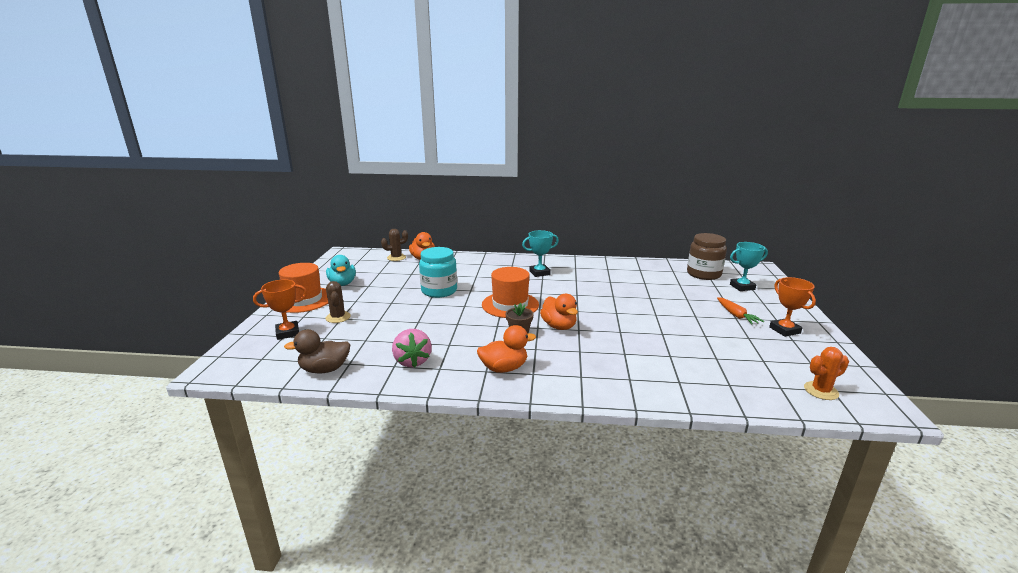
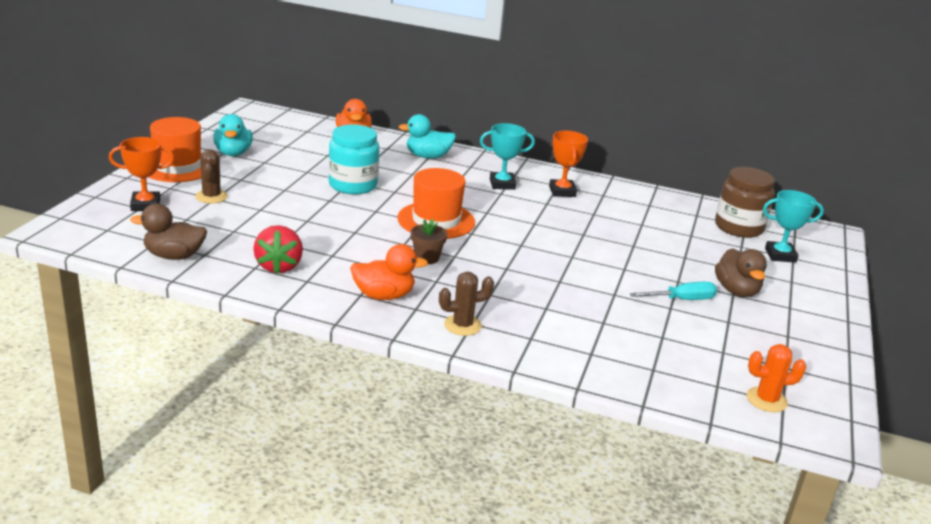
camera: 10 degrees right, 5 degrees up
(396, 257) = (318, 128): brown cactus -> brown cactus (462, 325)
(412, 361) = (279, 266): pink strawberry -> red strawberry
(480, 263) = (428, 156): none -> turquoise duck
(559, 326) = (483, 259): orange duck -> none
(708, 328) = (682, 300): none -> turquoise screwdriver
(736, 315) = (736, 291): orange carrot -> brown duck
(784, 330) = (788, 322): orange trophy -> orange trophy (562, 191)

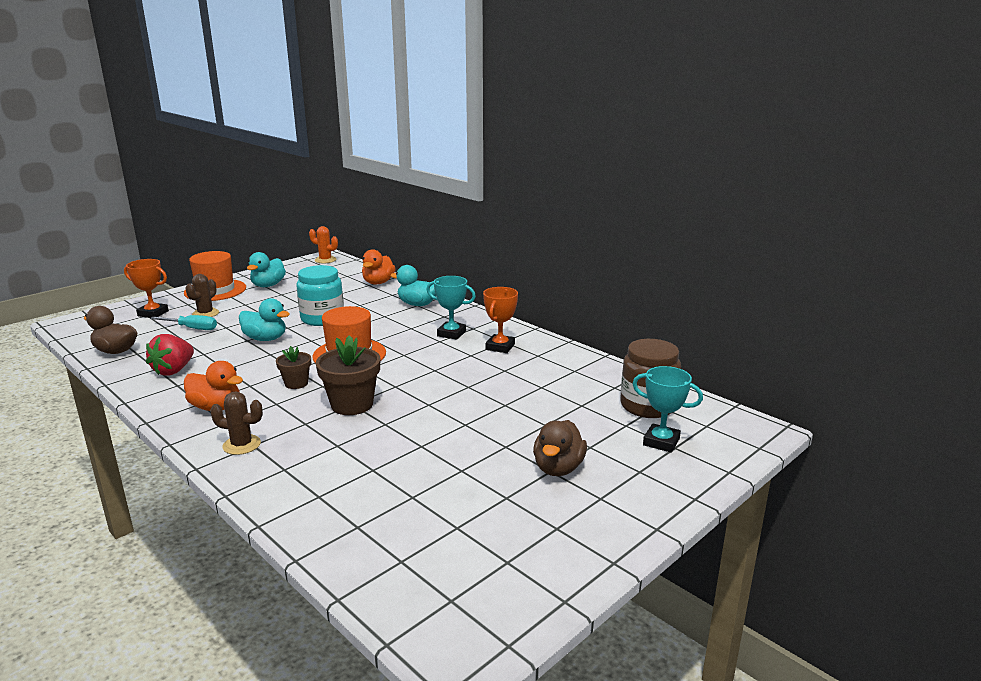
camera: 30 degrees right, 5 degrees down
(325, 216) = (265, 339): none -> turquoise duck
(507, 269) = (352, 405): none -> brown flower pot
(682, 300) = (484, 465): turquoise screwdriver -> turquoise screwdriver (192, 328)
(766, 400) = (435, 591): orange cactus -> orange cactus (325, 260)

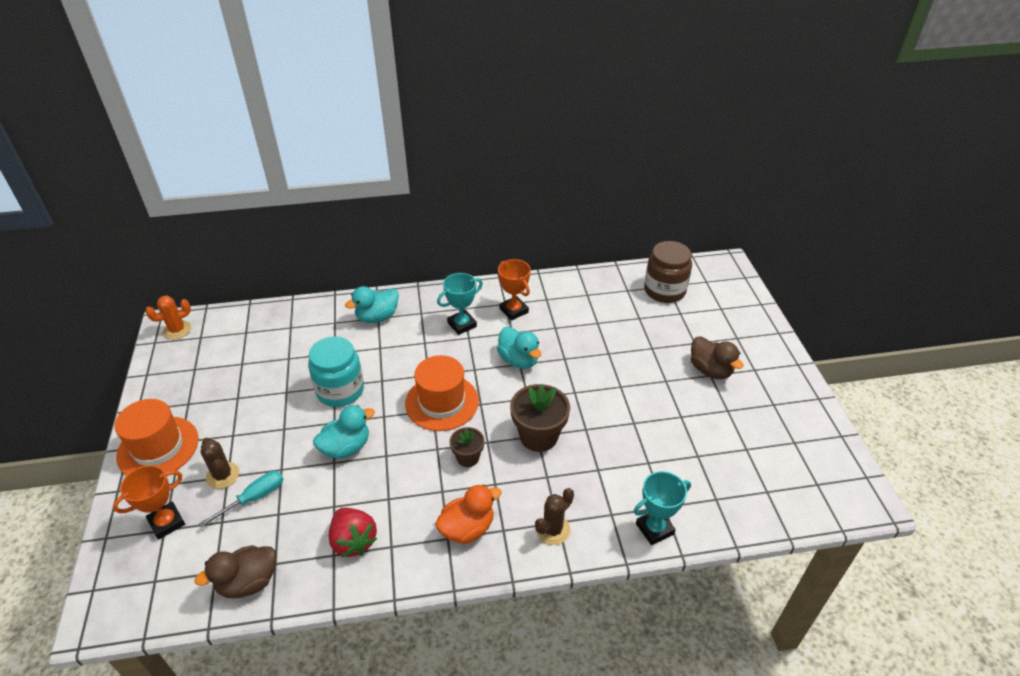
camera: 55 degrees left, 20 degrees up
(268, 285) = (198, 399): turquoise duck -> turquoise duck (519, 360)
(378, 282) = (293, 319): orange duck -> none
(661, 442) = (711, 310): turquoise trophy -> turquoise trophy (654, 529)

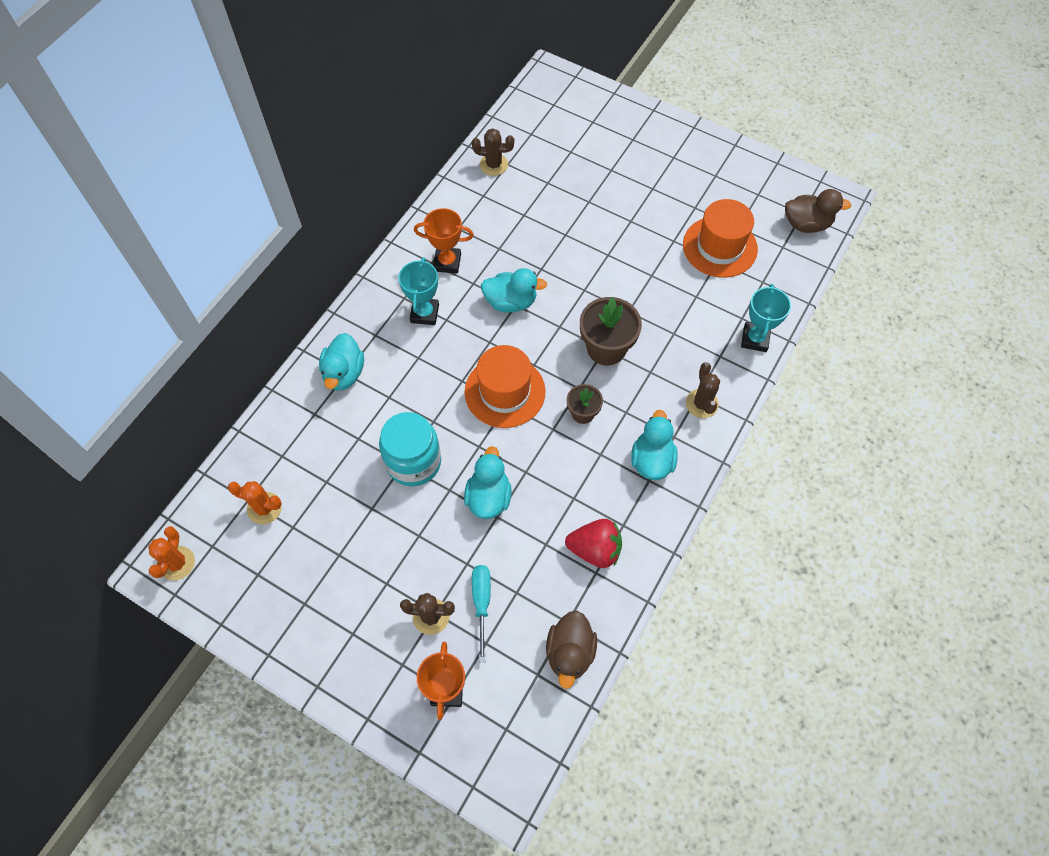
camera: 50 degrees left, 20 degrees up
(158, 447) = (342, 658): orange hat -> orange hat (720, 247)
(245, 343) = (264, 508): none -> orange cactus
(467, 528) = (652, 460): orange duck -> turquoise duck
(618, 284) = (493, 165): none -> brown cactus
(664, 290) = (535, 140): brown jar -> none
(710, 370) = (648, 184): brown duck -> brown duck (806, 224)

